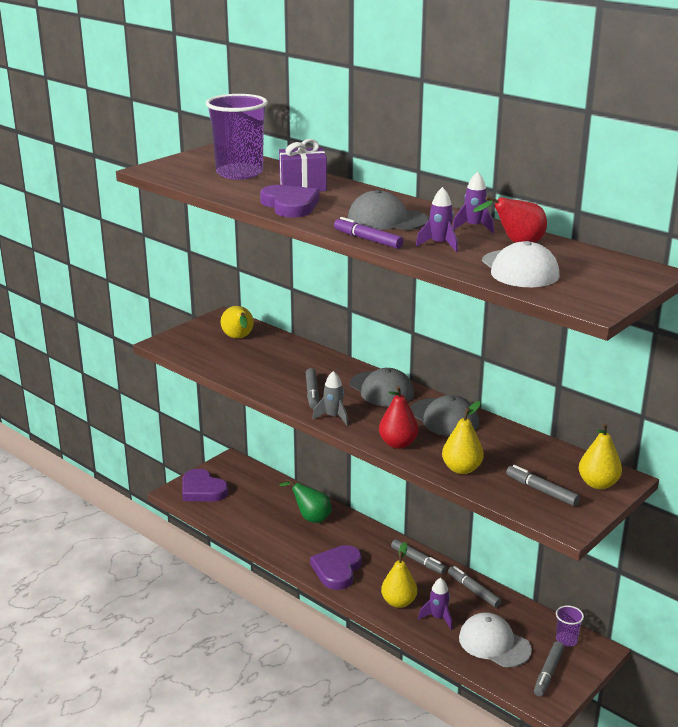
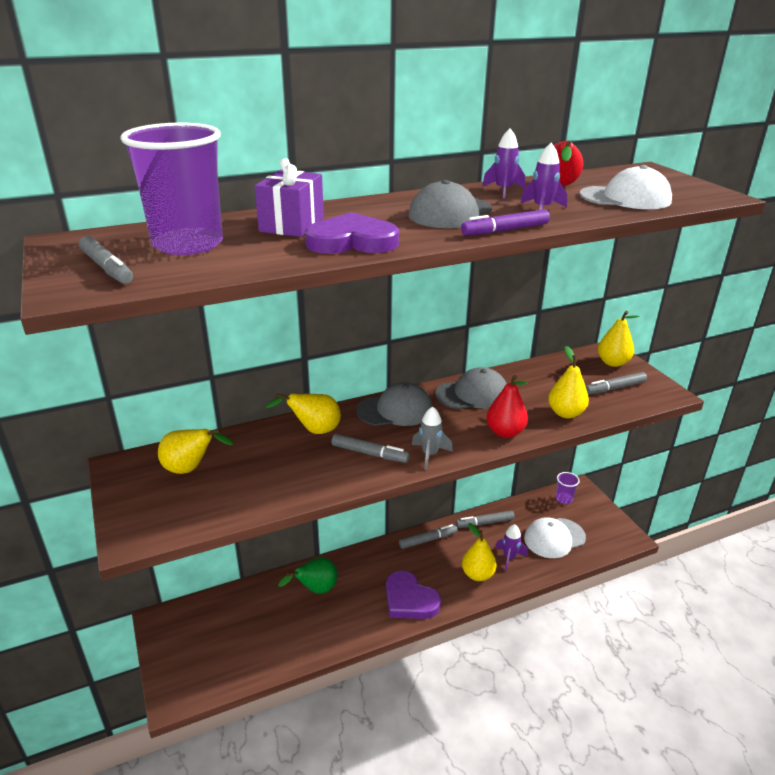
camera: 65 degrees left, 5 degrees up
(202, 490) = (192, 668): purple heart -> none
(321, 365) = (314, 430): none -> yellow pear
(548, 672) = (597, 523): grey marker -> grey marker (107, 268)

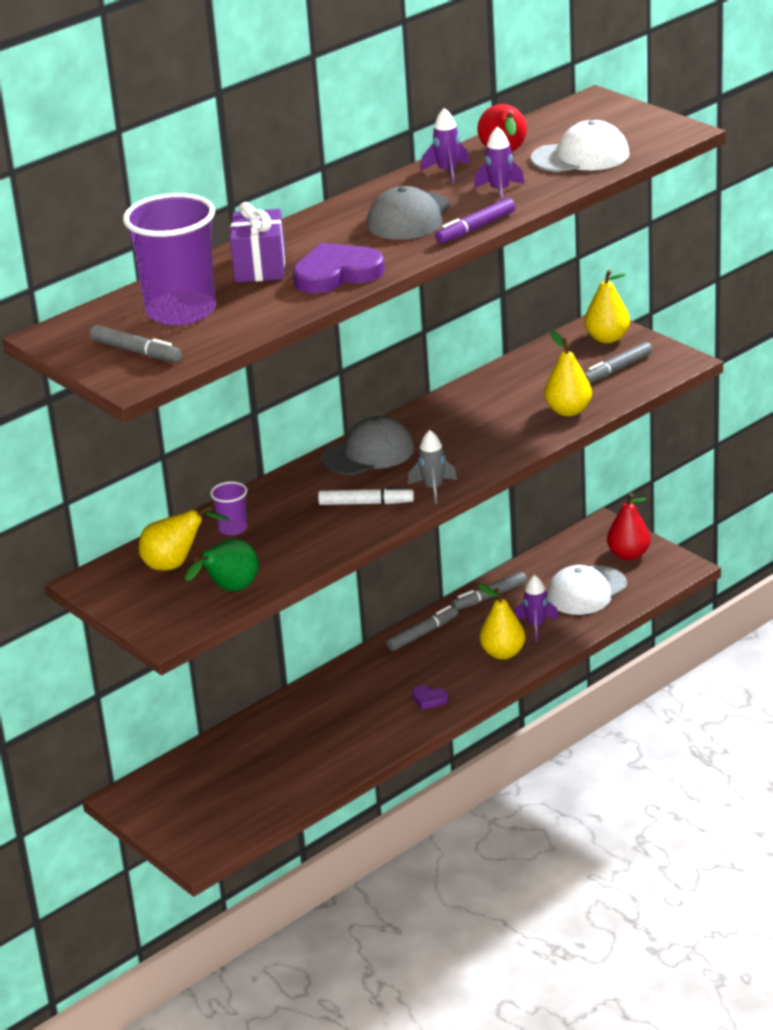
camera: 15 degrees left, 0 degrees up
(314, 430) = (287, 496): yellow pear -> none
(315, 589) = (305, 719): green pear -> green pear (230, 590)
(369, 453) = (365, 503): grey marker -> white marker
(409, 600) = (429, 699): purple heart -> purple heart, size x0.46
(472, 394) = (451, 415): grey cap -> none
(505, 432) = (507, 447): red pear -> red pear (629, 555)
(564, 499) = (585, 543): purple cup -> purple cup (233, 528)

